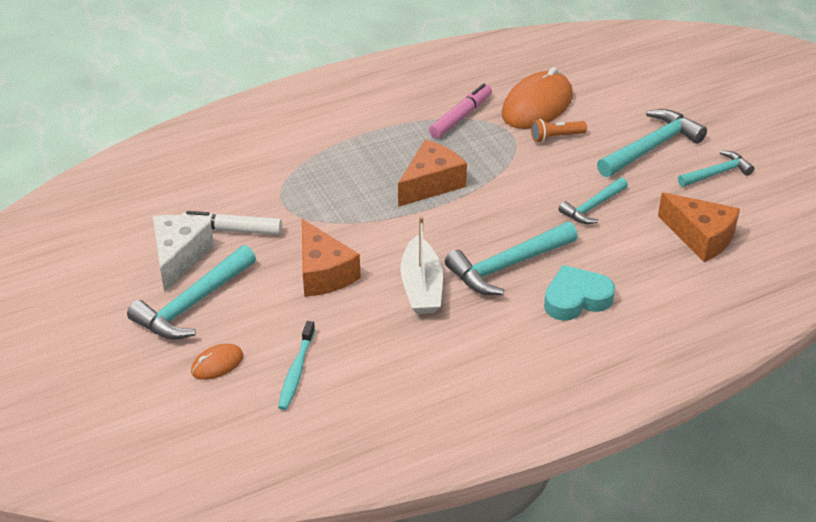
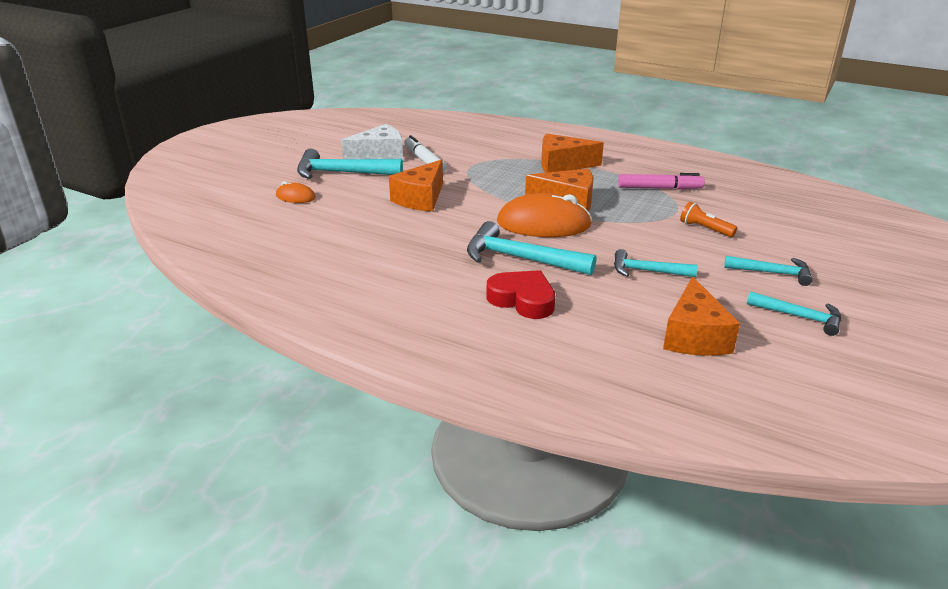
camera: 55 degrees right, 10 degrees down
(296, 371) = (314, 221): turquoise toothbrush -> none
(349, 145) = (562, 165): none -> orange cheese
(421, 287) = (451, 234): white boat -> none
(537, 105) = (728, 210): orange mouse -> orange mouse (543, 224)
(576, 299) = (522, 300): turquoise heart -> red heart
(651, 147) = (772, 273): turquoise hammer -> turquoise hammer, size x0.61

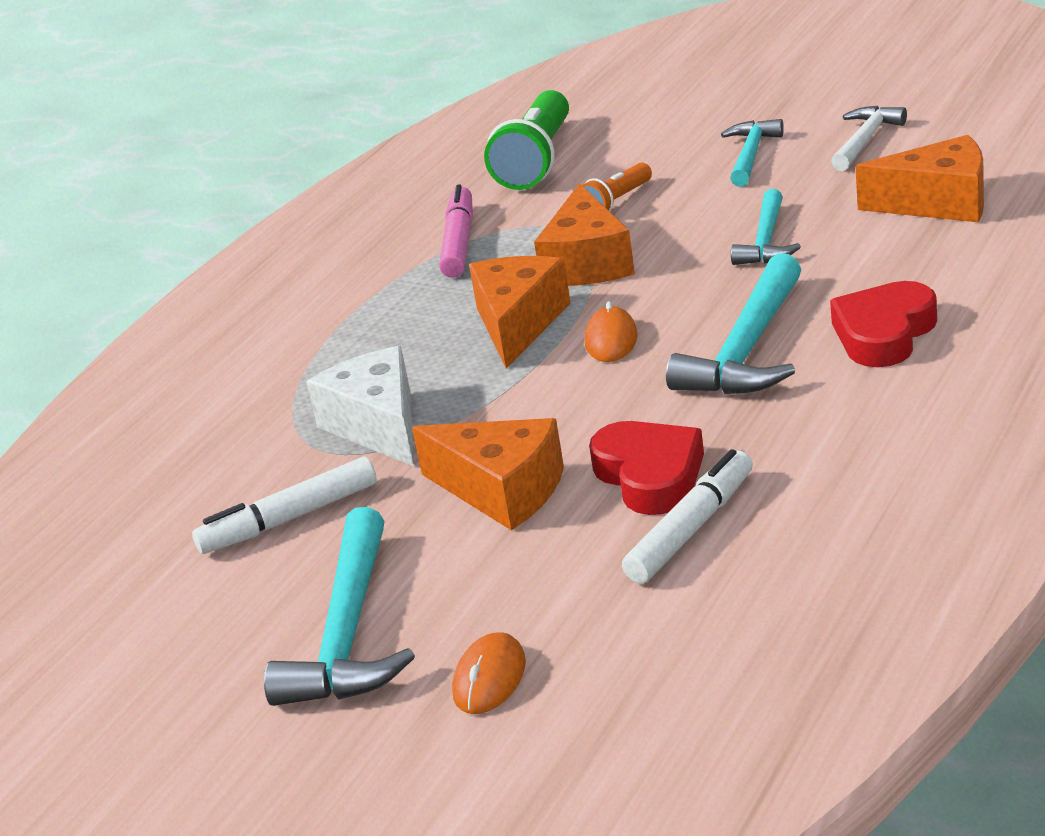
camera: 85 degrees left, 0 degrees up
(366, 237) = (691, 529): none -> white marker
(379, 156) = (246, 593): white cheese -> white cheese (378, 426)
(414, 230) = (650, 476): none -> red heart
(543, 224) = (611, 339): orange mouse -> orange mouse, size x0.49
(562, 165) = (339, 343): orange cheese -> orange cheese (587, 263)
(761, 207) = (536, 161): none -> green flashlight
(799, 317) = (865, 140): turquoise hammer -> white hammer

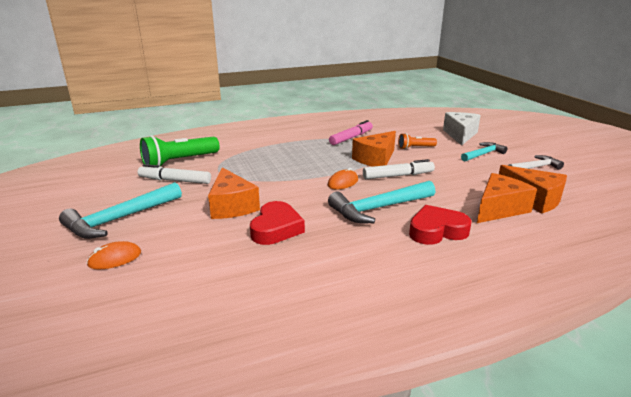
camera: 35 degrees right, 5 degrees down
(378, 426) = (241, 170): white cheese -> white cheese (460, 135)
(518, 324) = (326, 165): orange cheese -> orange cheese (499, 209)
(536, 161) = (410, 128): green flashlight -> green flashlight (179, 162)
(691, 529) = (254, 254): white marker -> white marker (398, 176)
(766, 241) = (444, 180): turquoise hammer -> none

